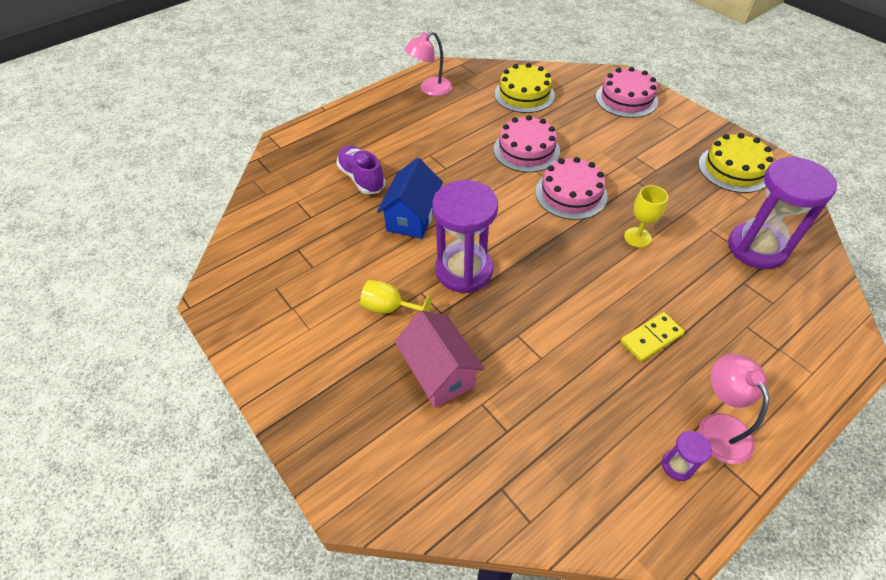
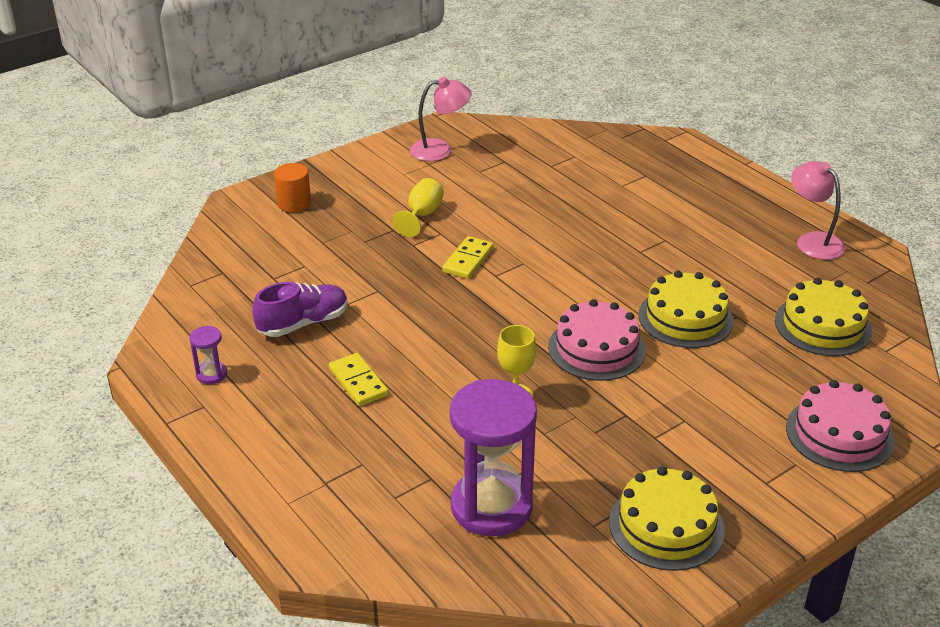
camera: 90 degrees right, 15 degrees down
(360, 431) = (294, 203): none -> orange cylinder
(362, 178) = (615, 193): purple shoe -> purple shoe (303, 323)
(412, 217) = (551, 227): blue house -> none
(439, 372) = (342, 243): pink house -> none
(464, 270) = (468, 260): purple hourglass -> yellow domino
(526, 150) = (685, 318): pink cake -> yellow cake
(719, 427) = (242, 410): pink lamp -> pink lamp (440, 150)

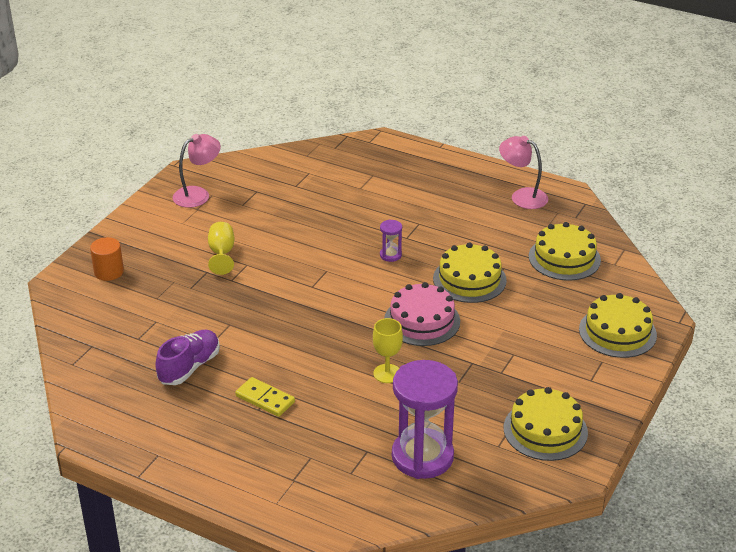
camera: 25 degrees left, 0 degrees up
(211, 374) = (146, 429): purple hourglass -> purple hourglass (390, 255)
(468, 260) = (283, 280): yellow domino -> none
(839, 434) = (617, 332): pink cake -> yellow cake

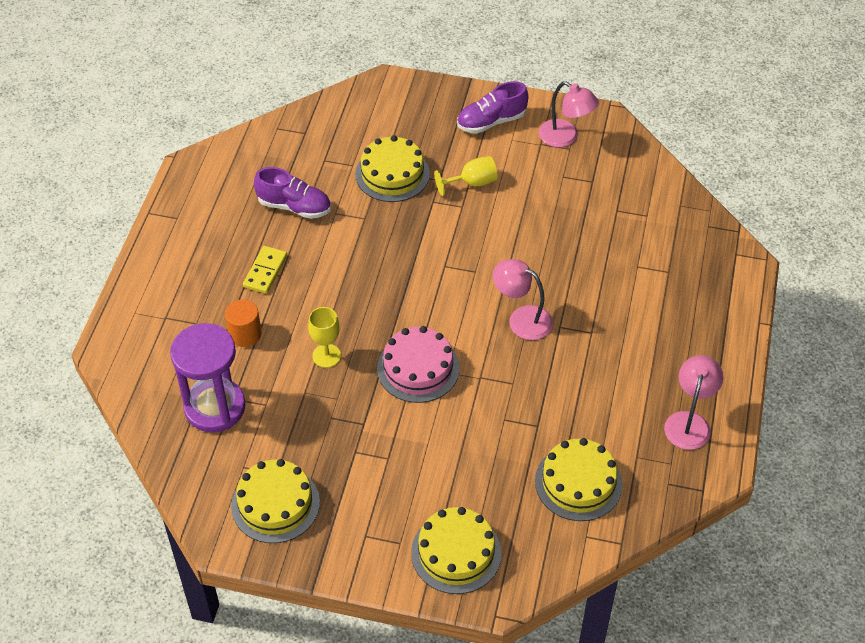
camera: 75 degrees right, 15 degrees up
(109, 272) = (413, 111): orange cylinder -> orange cylinder (245, 334)
(153, 230) = (491, 121): none -> purple shoe
(390, 255) = (522, 319): purple hourglass -> pink lamp
(469, 279) = (504, 397): yellow cake -> yellow cake (392, 174)

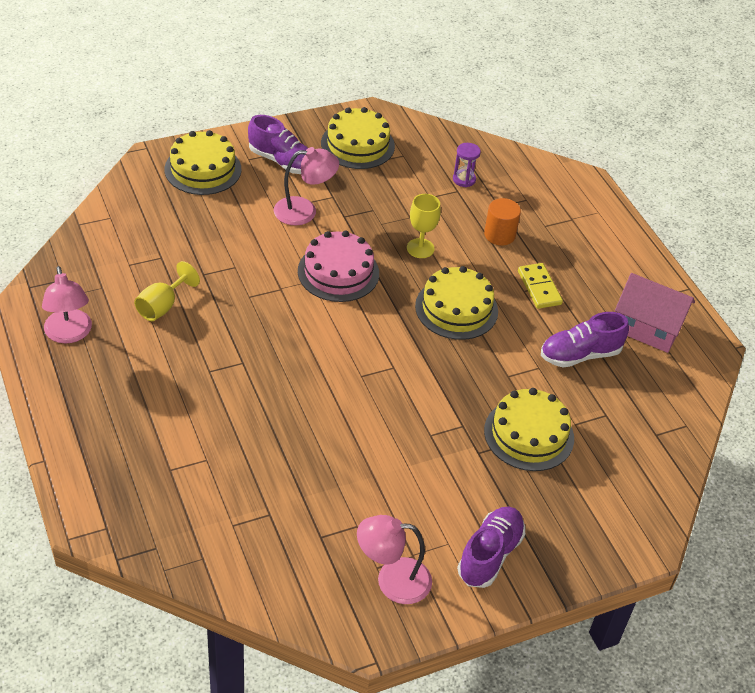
camera: 140 degrees right, 5 degrees down
(215, 407) = (464, 179): purple hourglass -> purple hourglass, size x0.42
(220, 200) = (647, 328): none -> pink house
(369, 521) = (282, 161): none -> purple shoe
(472, 183) = (443, 466): yellow goblet -> yellow goblet (162, 306)
(522, 319) = (283, 352): pink lamp -> pink lamp (304, 211)
(578, 482) = (140, 249): yellow cake -> yellow cake (456, 308)

